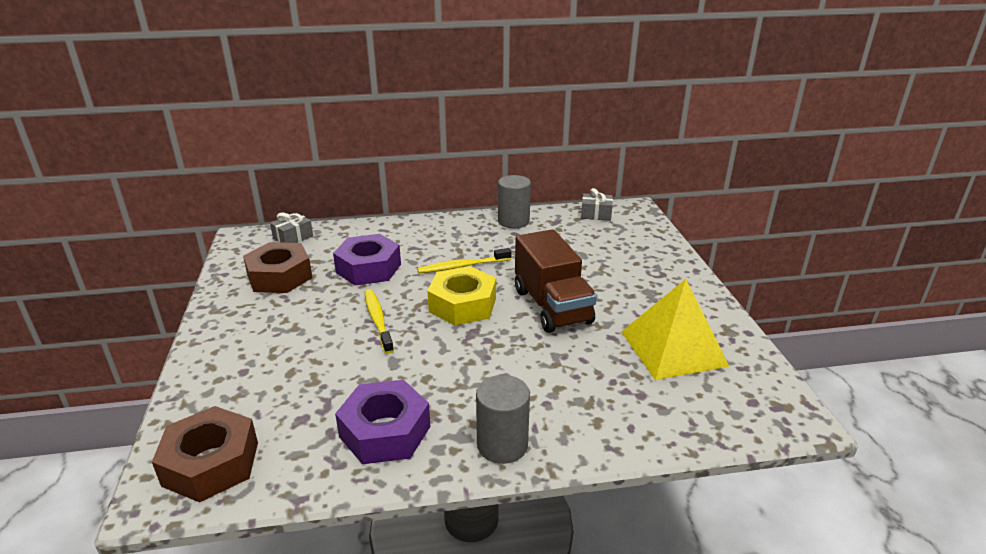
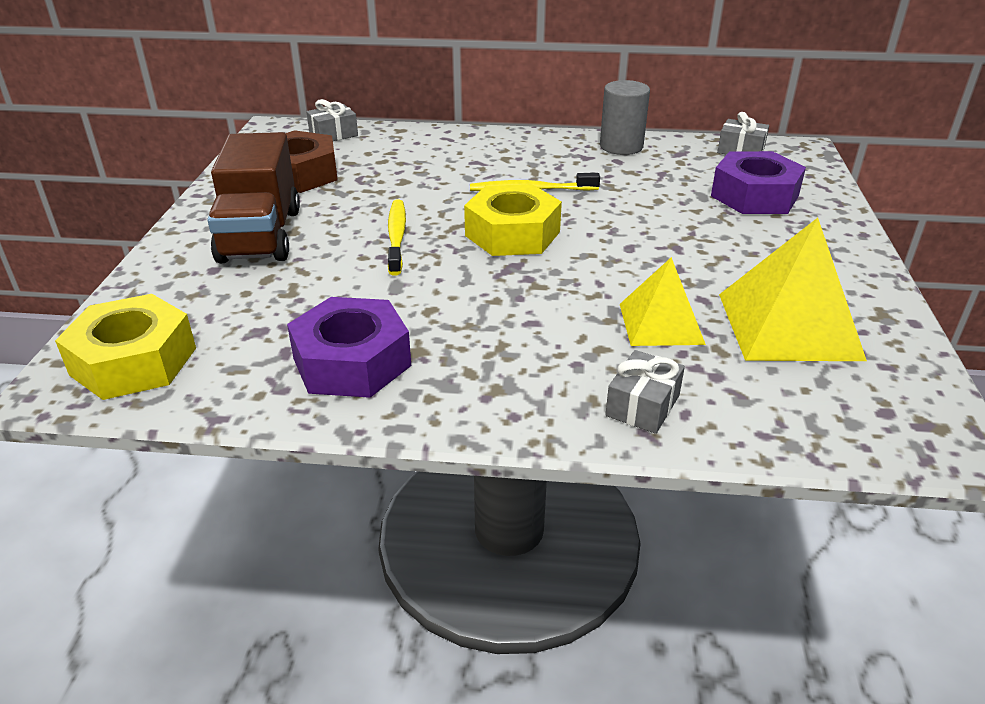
camera: 15 degrees right, 5 degrees up
(211, 463) = (134, 361): brown nut -> yellow nut
(368, 268) = (410, 178): purple nut -> purple nut (754, 196)
(502, 445) = (496, 403): grey cylinder -> none
(552, 306) = (633, 251): brown truck -> brown truck (260, 235)
(591, 361) = (661, 323): none -> yellow pyramid
(601, 427) = (643, 405): none -> grey gift

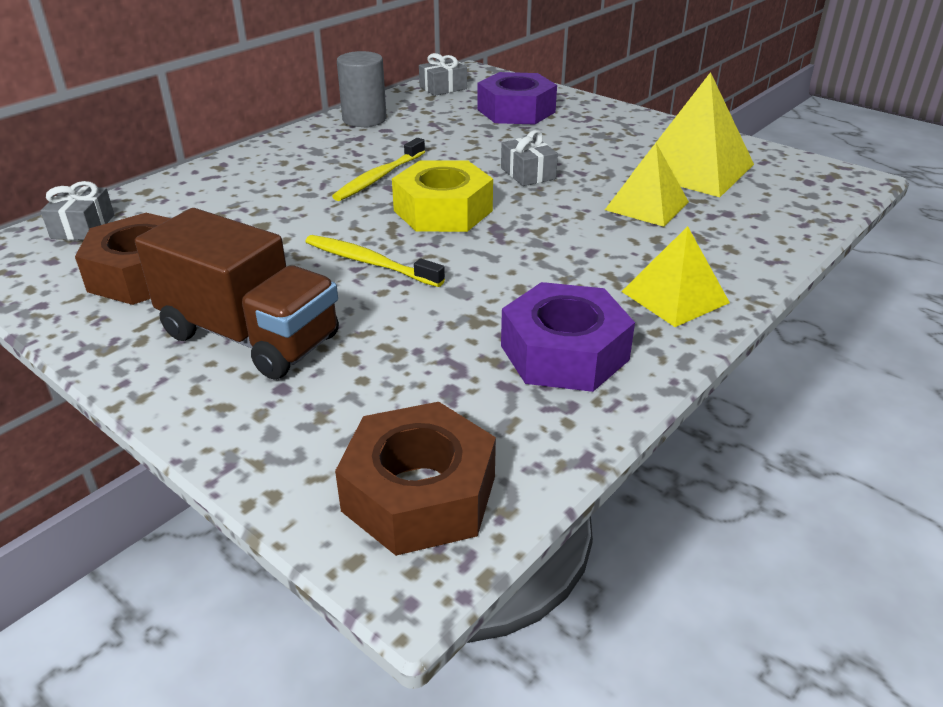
camera: 55 degrees left, 0 degrees up
(134, 361) = (419, 494): yellow nut -> brown nut
(500, 391) = (675, 297): none -> yellow pyramid
(643, 405) = (741, 250): grey gift -> grey gift (528, 173)

